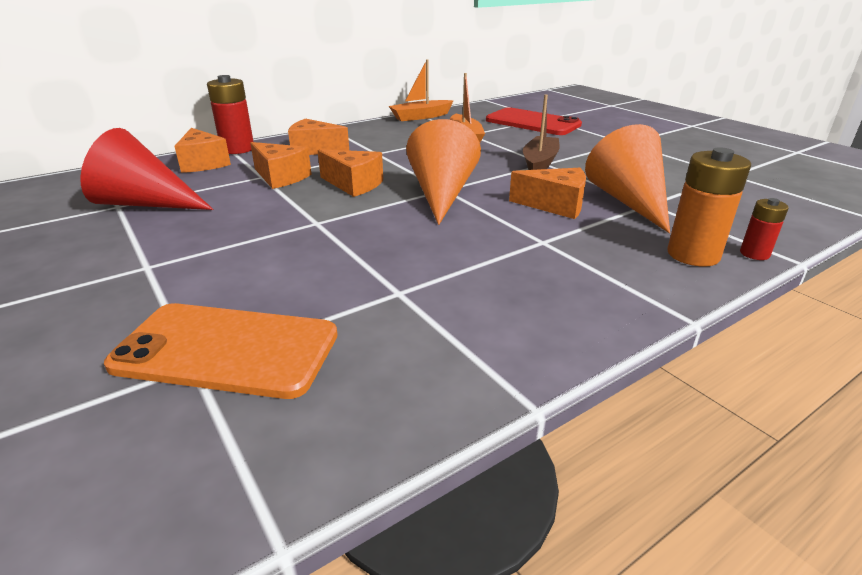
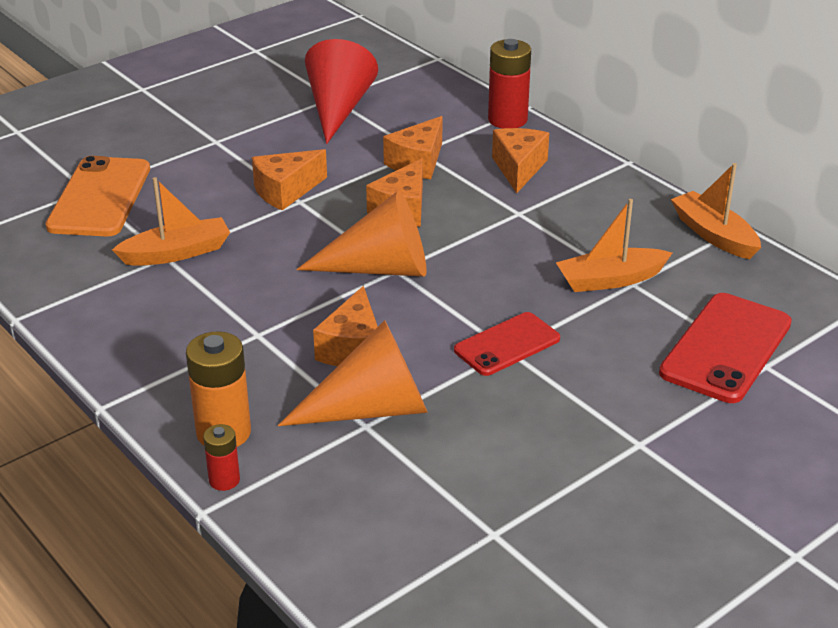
camera: 85 degrees right, 5 degrees up
(203, 163) = (453, 111): orange cheese -> orange cheese (285, 191)
(393, 285) = (177, 253): none -> orange boat
(539, 163) = (507, 345): brown boat -> red phone

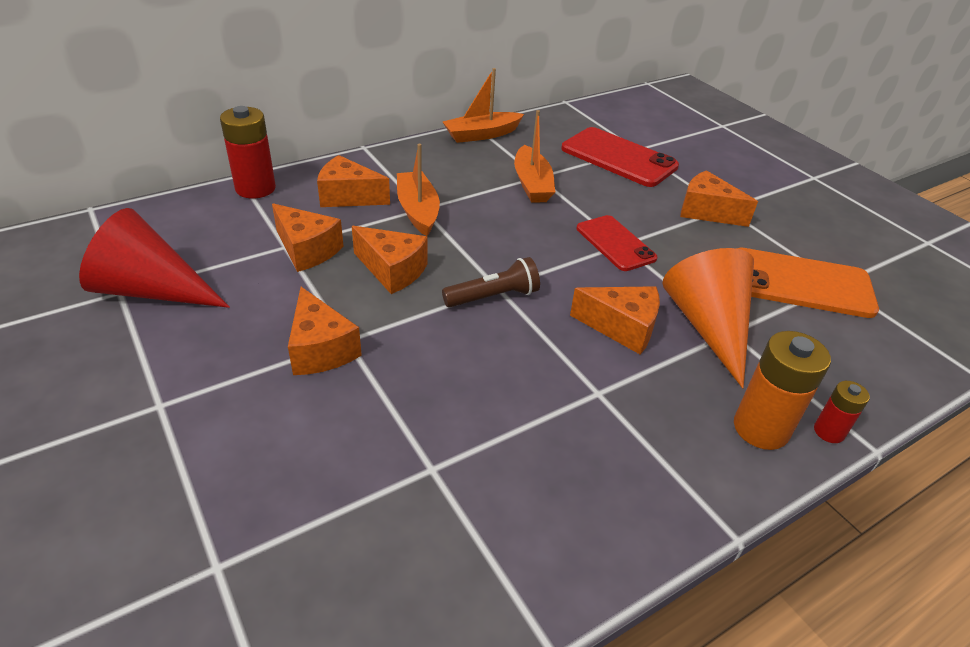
camera: 85 degrees left, 5 degrees up
(99, 197) = (250, 547): orange phone -> orange phone (800, 283)
(177, 253) = (426, 456): orange boat -> orange boat (418, 211)
(380, 268) = (493, 297): orange cone -> brown flashlight
(619, 424) = (706, 211): none -> orange cheese

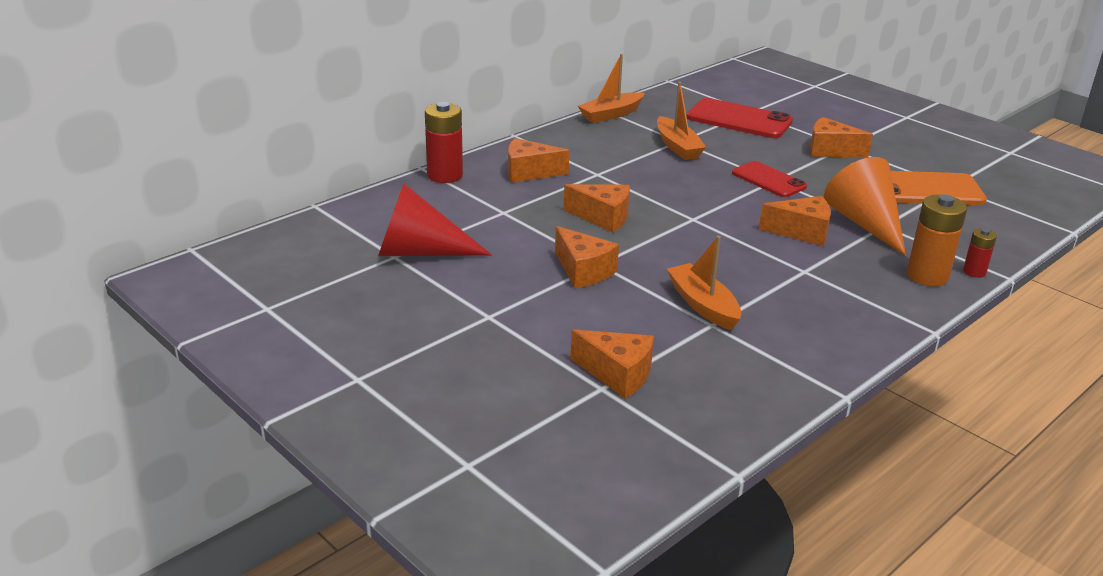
camera: 10 degrees left, 10 degrees down
(307, 250) = (523, 212): orange cheese -> orange cheese (617, 374)
(418, 211) = (594, 176): orange boat -> orange boat (703, 305)
(493, 297) = (693, 225): brown flashlight -> none

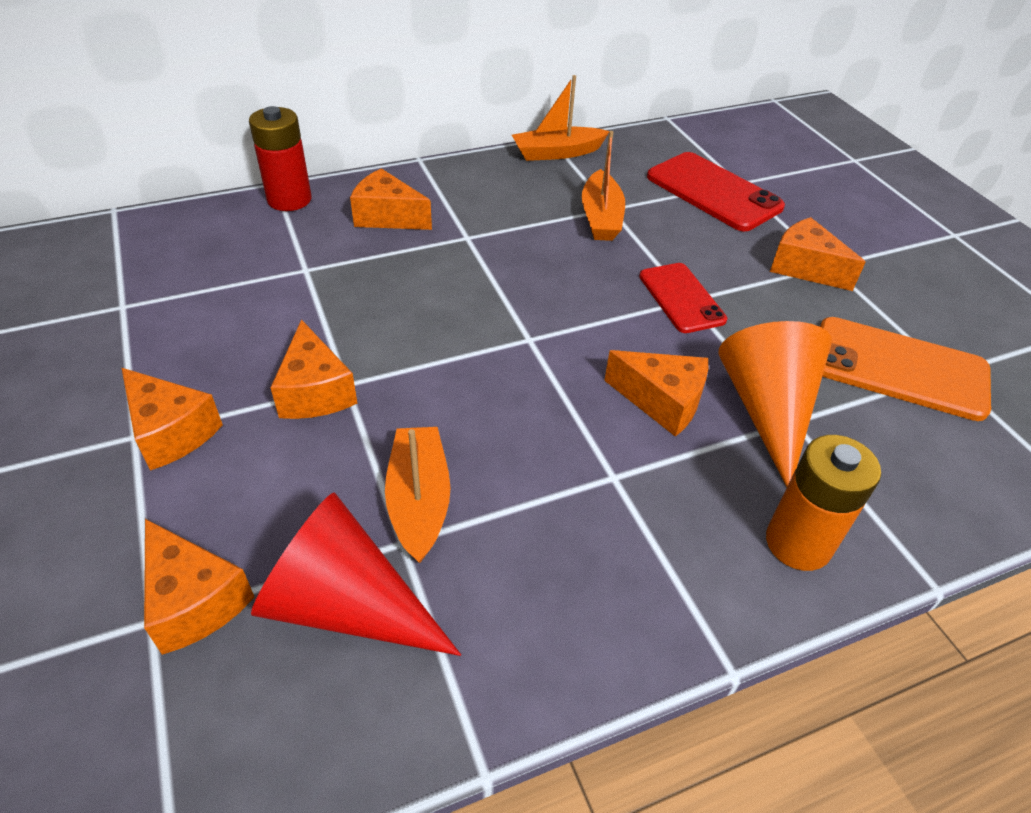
camera: 20 degrees right, 15 degrees up
(420, 252) = (155, 307): red cone -> red cone (346, 604)
(603, 217) = (415, 308): orange cheese -> orange cheese (171, 432)
(974, 272) = (882, 557): red battery -> none

